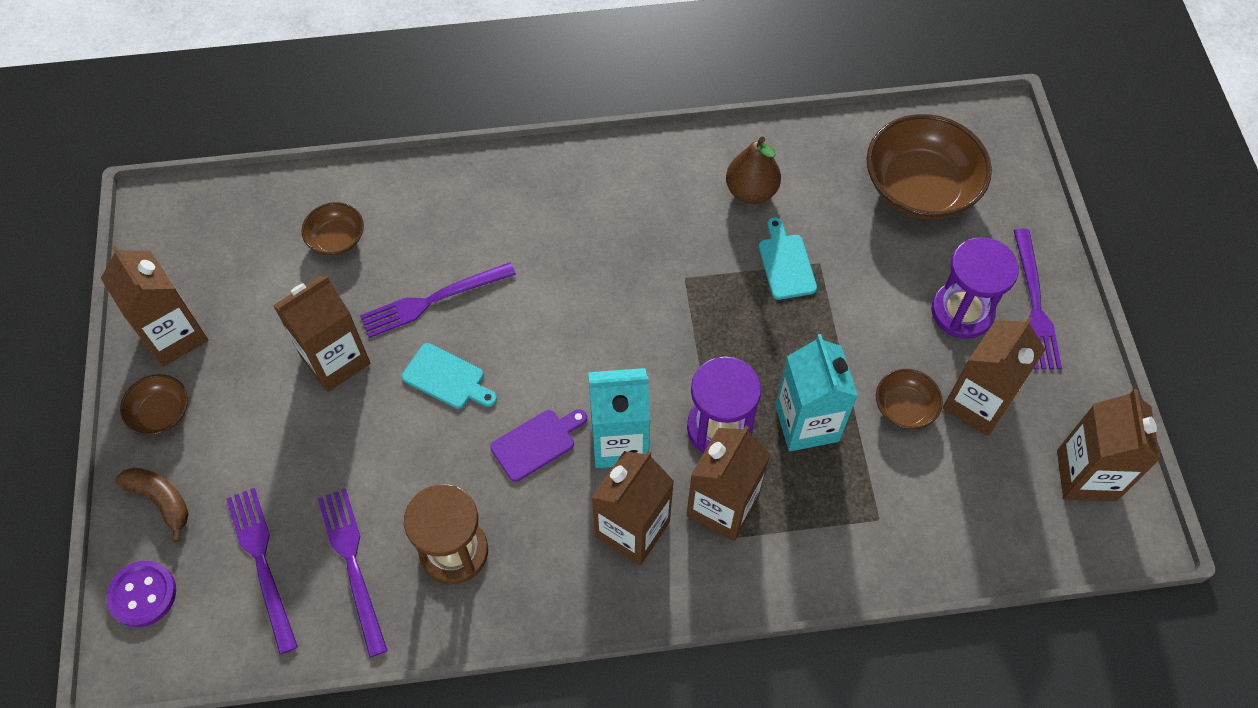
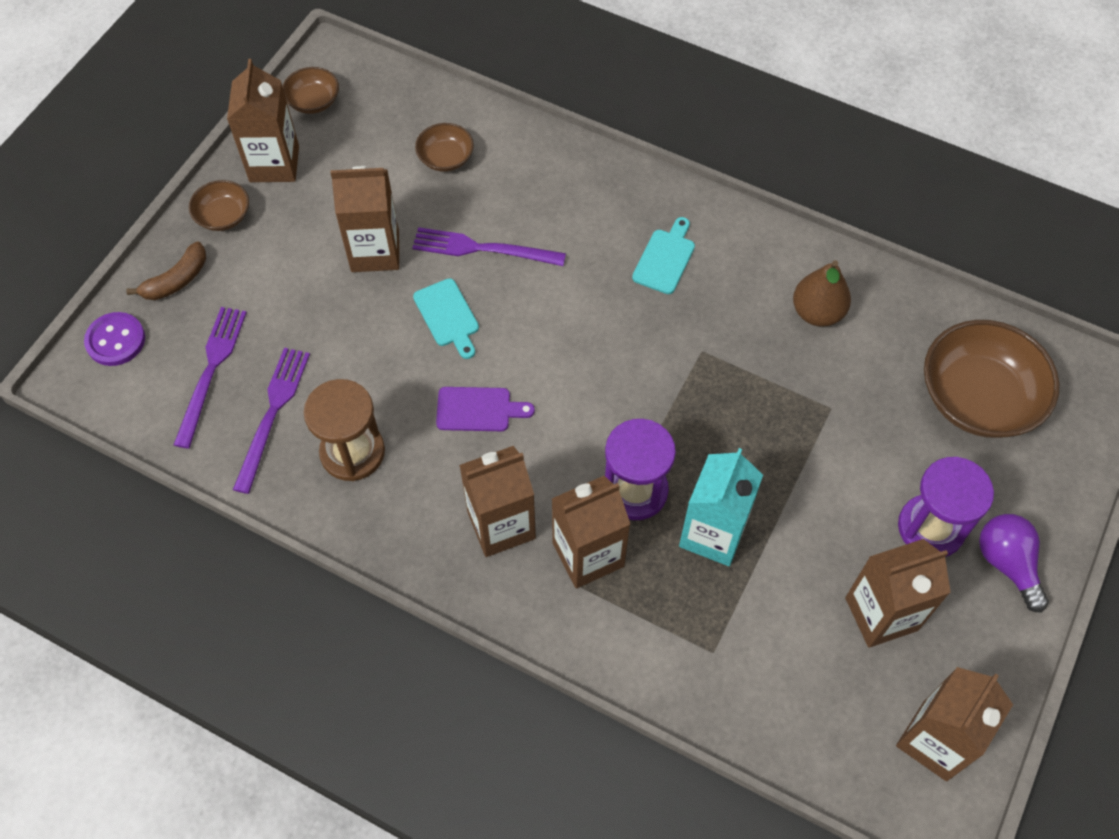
camera: 35 degrees right, 0 degrees up
(161, 500) = (177, 280): brown banana -> brown banana turned 60 degrees clockwise
(619, 442) = (544, 450): turquoise carton -> none
(786, 263) = (800, 390): turquoise cutting board -> turquoise cutting board (665, 258)
(904, 407) = (810, 575): brown bowl -> brown bowl (313, 101)
(1034, 304) = (1007, 563): purple fork -> purple light bulb

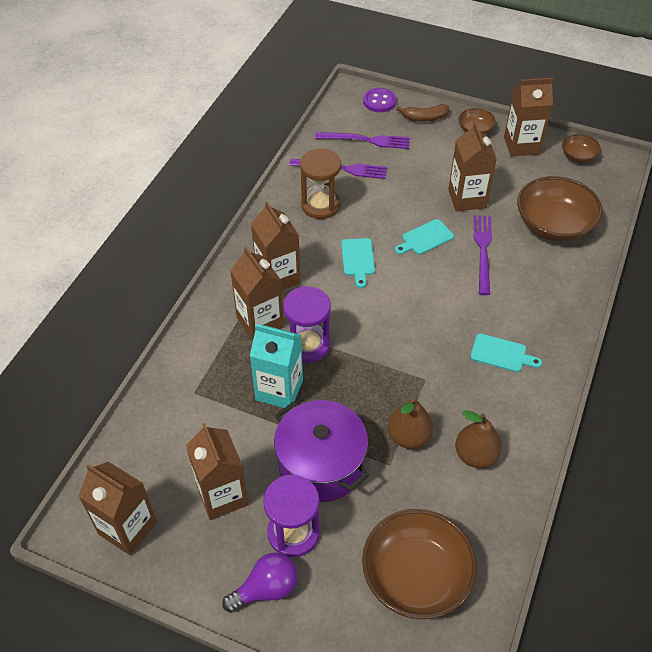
camera: 85 degrees right, 10 degrees down
(177, 280) = (424, 118): brown banana -> brown banana turned 45 degrees counterclockwise
(445, 158) = (553, 225): brown bowl -> brown bowl, size x2.03
(478, 409) = (358, 259): purple cutting board -> turquoise cutting board
(790, 381) = (408, 436): none -> brown pear
(832, 488) = (321, 464): none -> purple pot

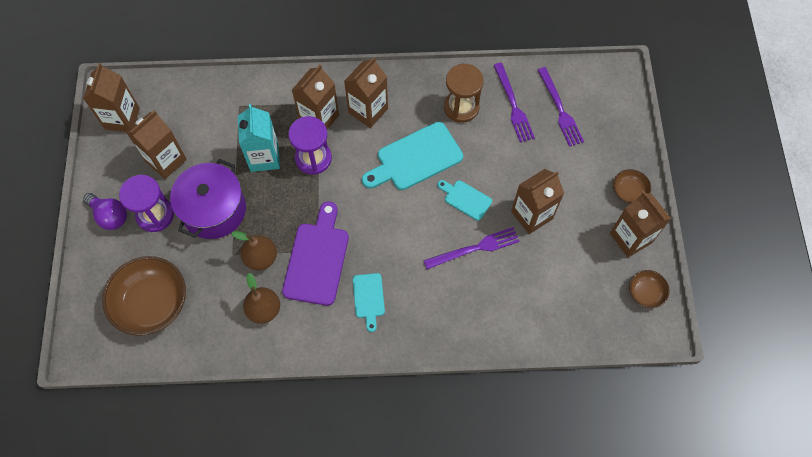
camera: 65 degrees right, 15 degrees up
(358, 259) = (415, 158): turquoise cutting board -> turquoise cutting board, size x1.84
(379, 101) = (618, 99): purple button -> none
(424, 118) = (619, 144): brown banana -> none
(435, 383) = (317, 259): none -> purple cutting board
(553, 225) = (538, 296): brown bowl -> none

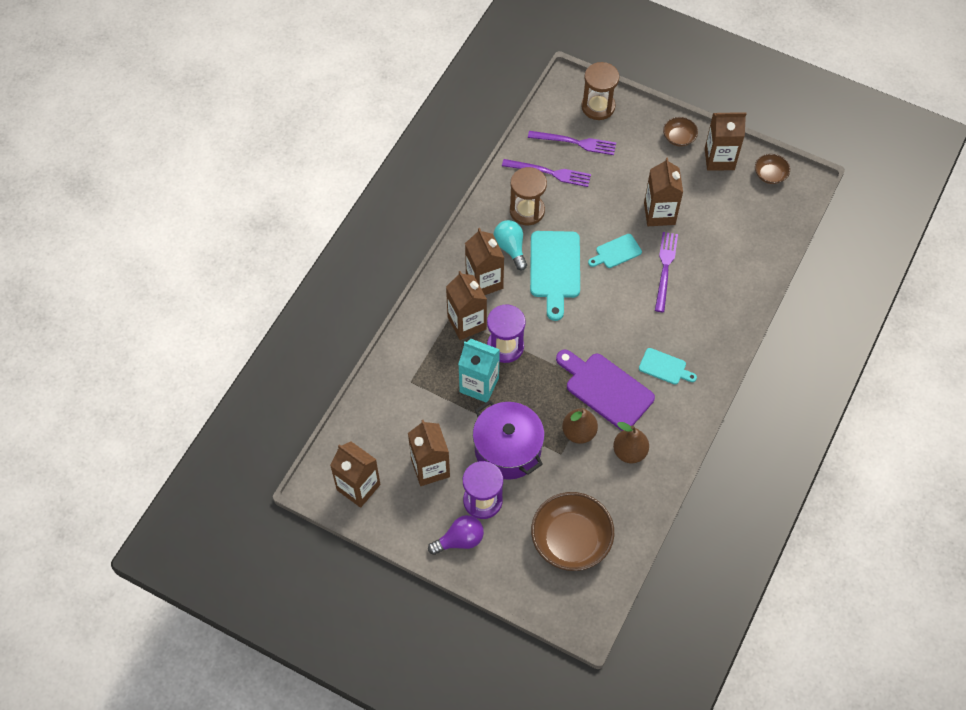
camera: 60 degrees left, 5 degrees down
(414, 114) = (510, 248): none -> turquoise light bulb
(612, 108) = (598, 107): none -> brown hourglass

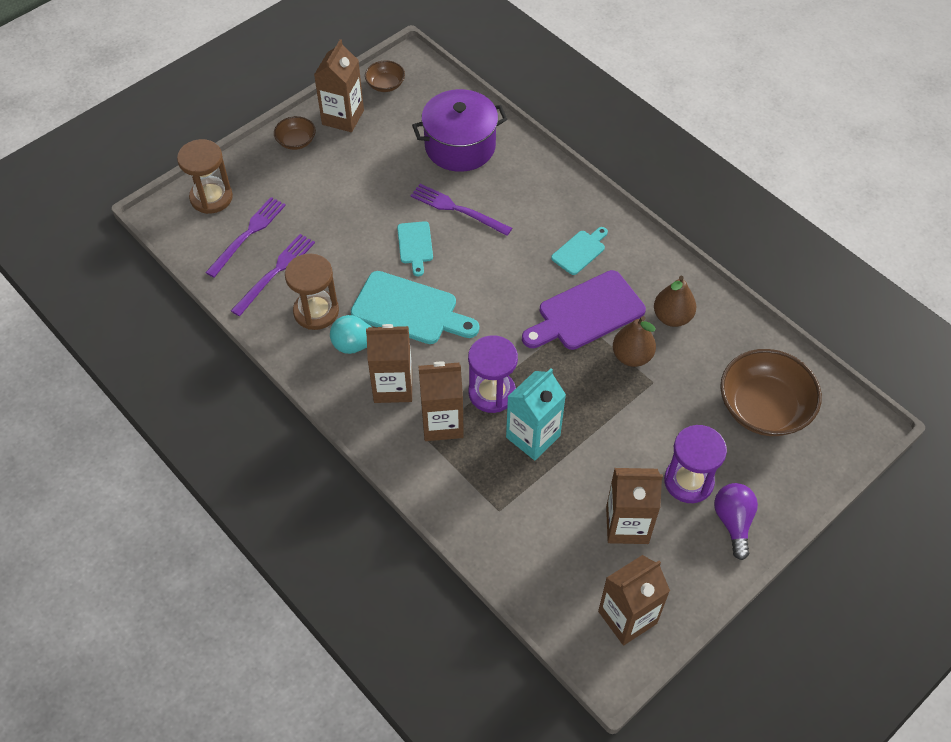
camera: 70 degrees left, 5 degrees down
(507, 449) = (630, 434): purple pot -> purple pot (460, 146)
(659, 214) = (385, 191): brown carton -> none

